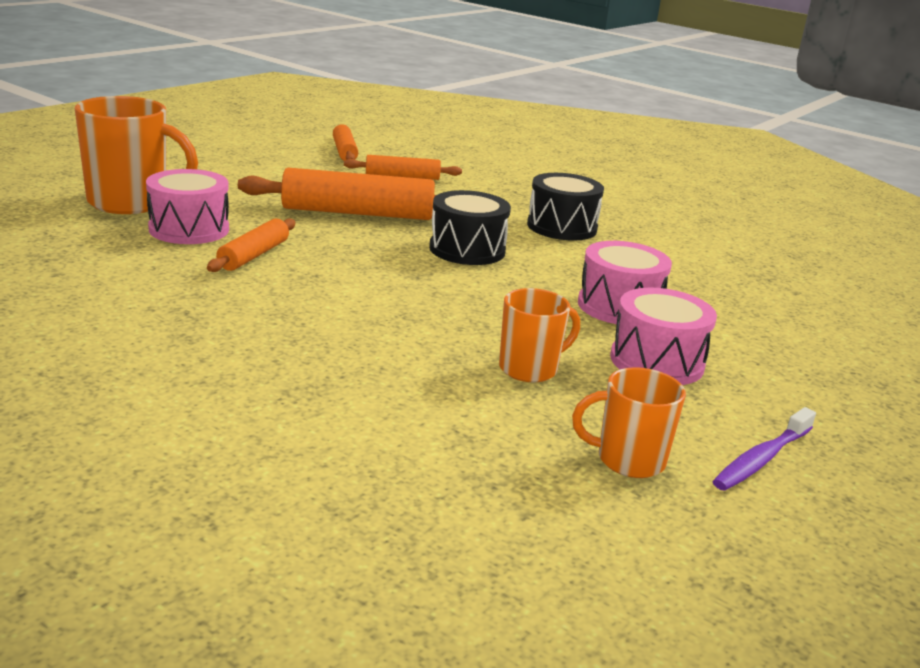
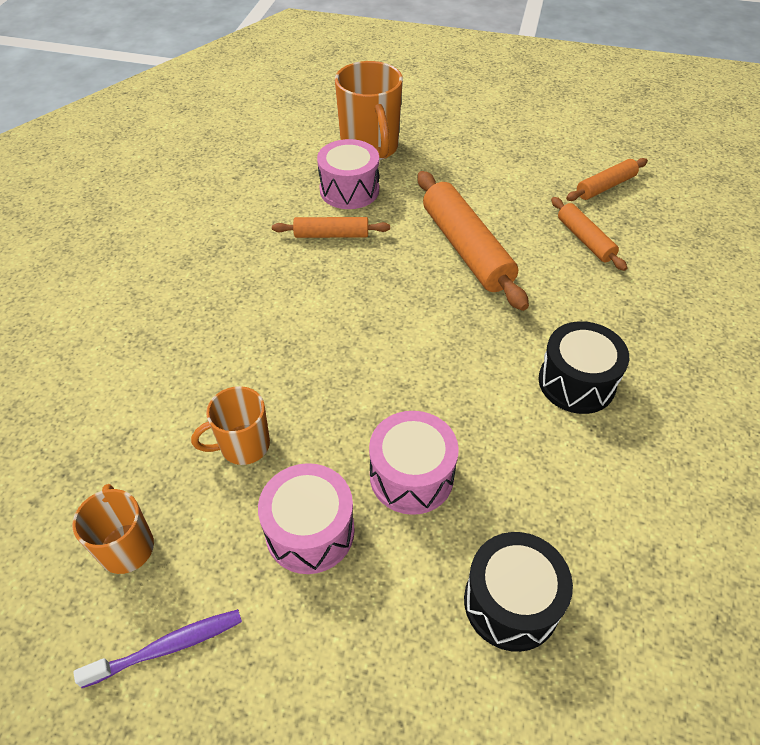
camera: 70 degrees right, 25 degrees up
(467, 250) = (450, 336): black drum -> black drum (511, 602)
(530, 369) = (243, 446): orange mug -> orange mug turned 120 degrees clockwise
(761, 459) = (167, 647): purple toothbrush -> purple toothbrush turned 135 degrees clockwise

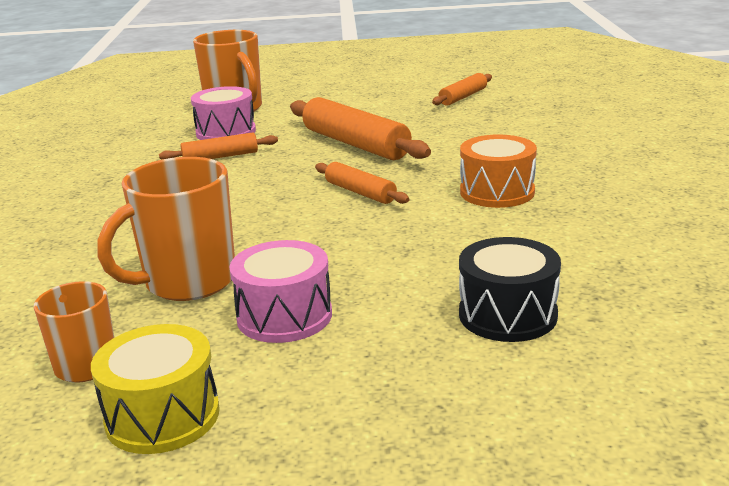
camera: 15 degrees left, 25 degrees down
(167, 647) = (162, 416): purple toothbrush -> yellow drum
(243, 446) = (188, 282): orange mug -> orange mug, size x1.70
(411, 476) = (371, 267): pink drum -> none
(576, 382) = (497, 192): black drum -> orange drum
(585, 240) = (461, 124): orange rolling pin -> orange rolling pin (360, 192)

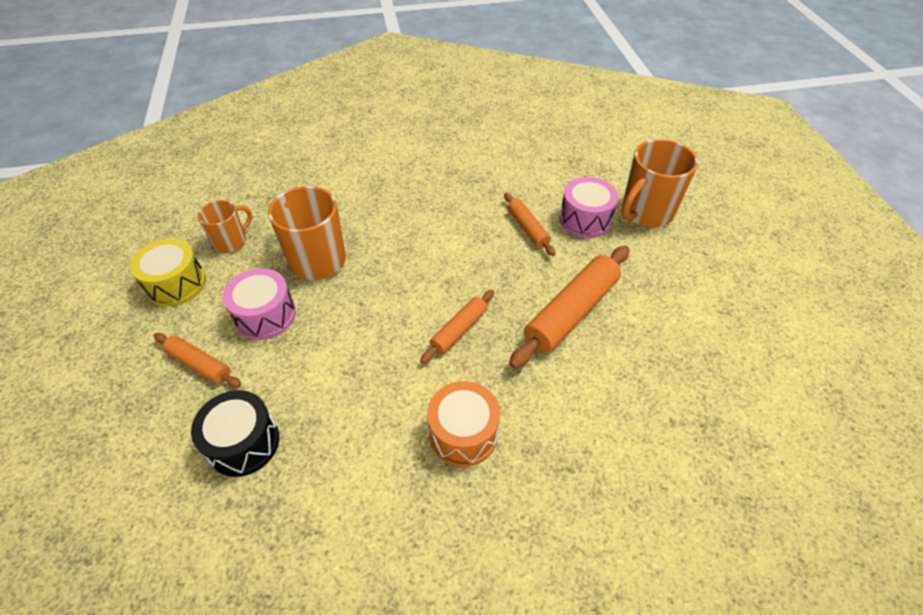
camera: 80 degrees right, 25 degrees up
(463, 97) = (744, 394): orange rolling pin -> orange rolling pin (199, 364)

